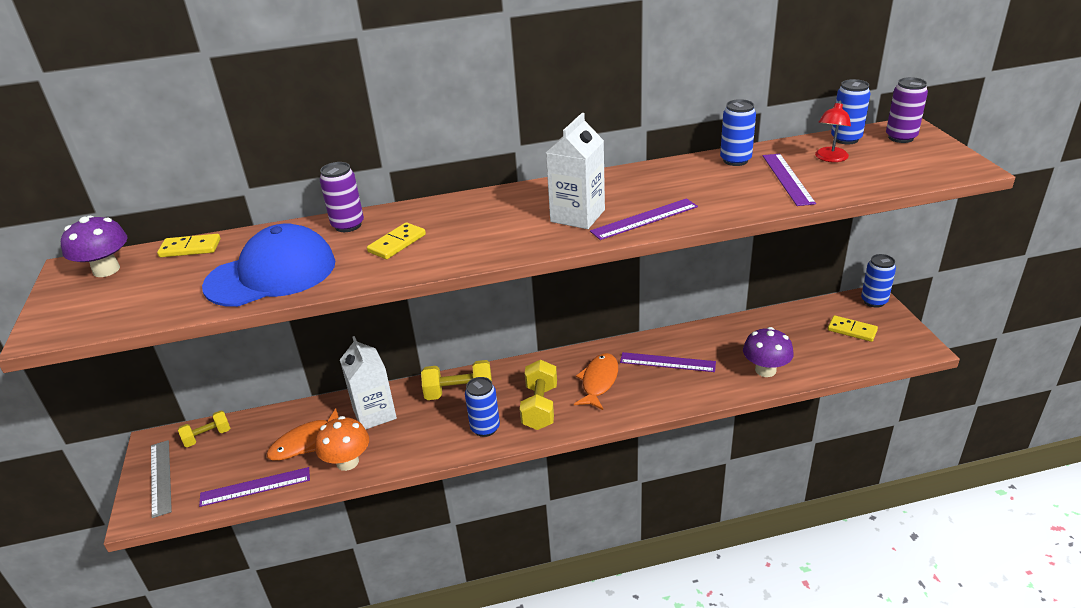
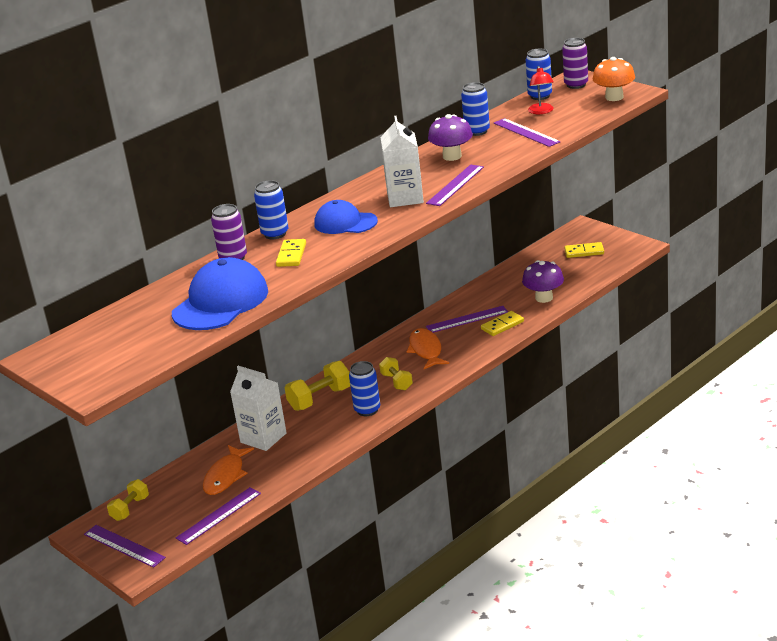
camera: 30 degrees left, 5 degrees down
(106, 270) = (71, 347): purple mushroom -> purple mushroom (452, 156)
(161, 477) = (124, 546): grey ruler -> purple ruler
(190, 248) = (121, 313): yellow domino -> yellow domino (502, 325)
(347, 462) = (278, 472): orange mushroom -> orange mushroom (614, 97)
(488, 224) = (345, 223): none -> blue cap
(540, 407) = (397, 382): yellow dumbbell -> yellow dumbbell, size x0.64
(874, 301) = (584, 228): blue can -> blue can (275, 234)

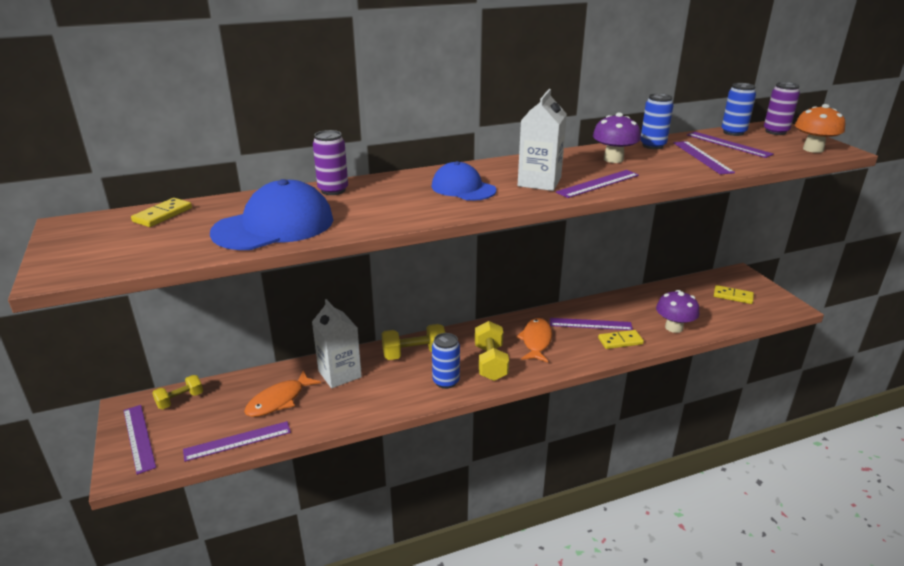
camera: 20 degrees right, 0 degrees up
(275, 234) = (391, 180): blue can -> none
(291, 255) = (385, 202): yellow domino -> yellow domino (163, 215)
(397, 382) = (490, 363): yellow dumbbell -> yellow dumbbell, size x1.55
(541, 111) = (728, 144): red lamp -> purple ruler

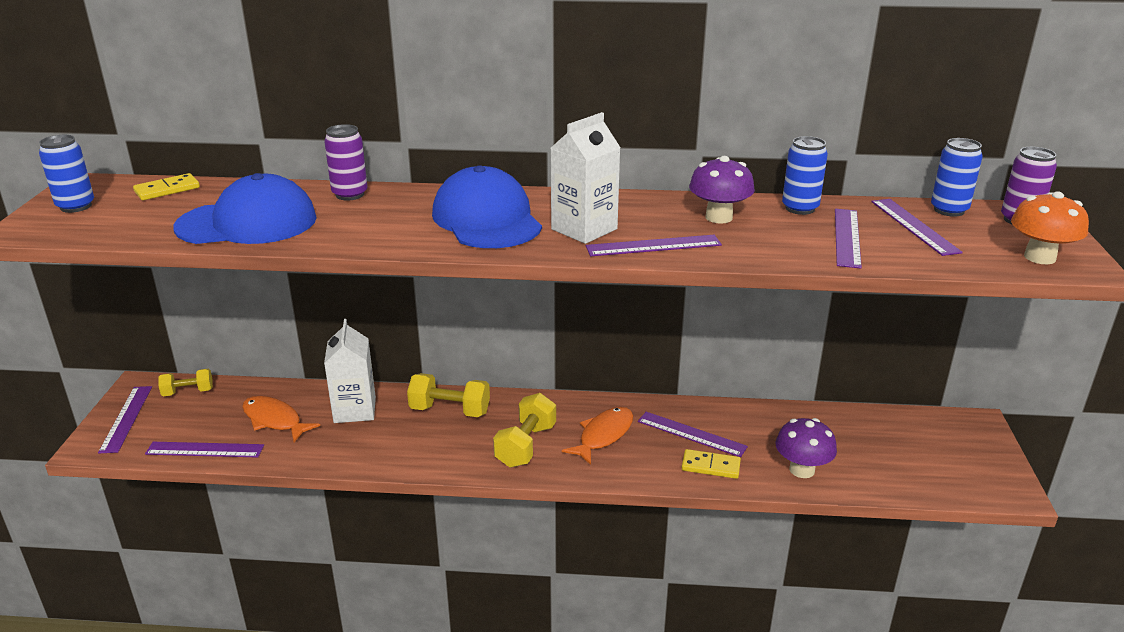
camera: 25 degrees right, 0 degrees up
(279, 400) = (274, 420): orange fish -> orange fish turned 60 degrees clockwise
(446, 381) = (457, 452): blue can -> blue can (76, 206)
(463, 188) = (487, 219): blue cap -> blue cap, size x1.56
(733, 296) = (933, 452): yellow domino -> none

